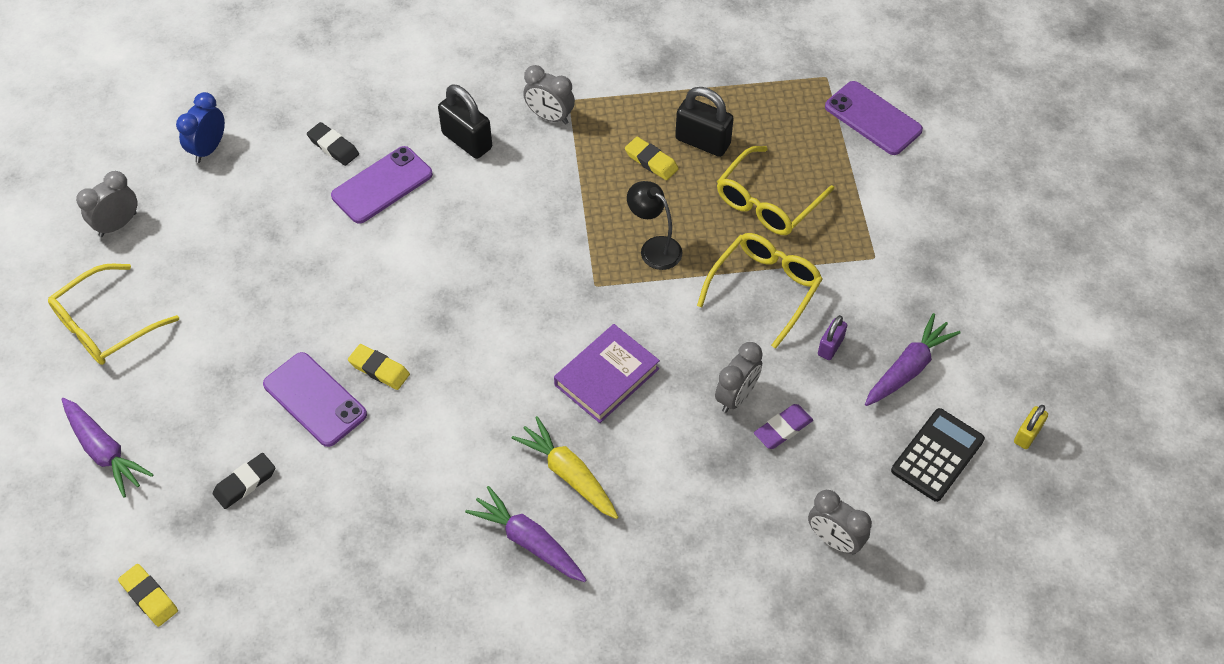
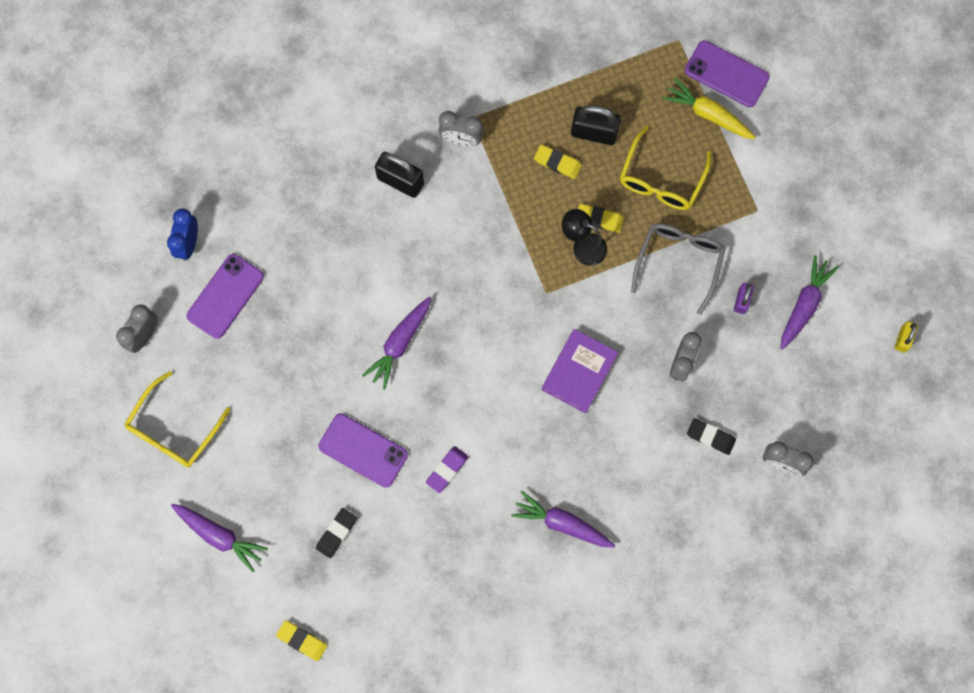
camera: 15 degrees left, 20 degrees up
(333, 146) = (292, 215): black eraser -> black eraser (710, 437)
(379, 369) = (403, 411): yellow eraser -> yellow eraser (599, 219)
(382, 185) = (346, 242): purple phone -> purple phone (225, 296)
(403, 298) = (400, 343): none -> purple carrot
(568, 474) = (575, 461): yellow carrot -> yellow carrot (708, 114)
(764, 289) = (679, 262): yellow glasses -> grey glasses
(783, 429) = (723, 382): purple eraser -> purple eraser (447, 470)
(937, 455) = (841, 374): black calculator -> none

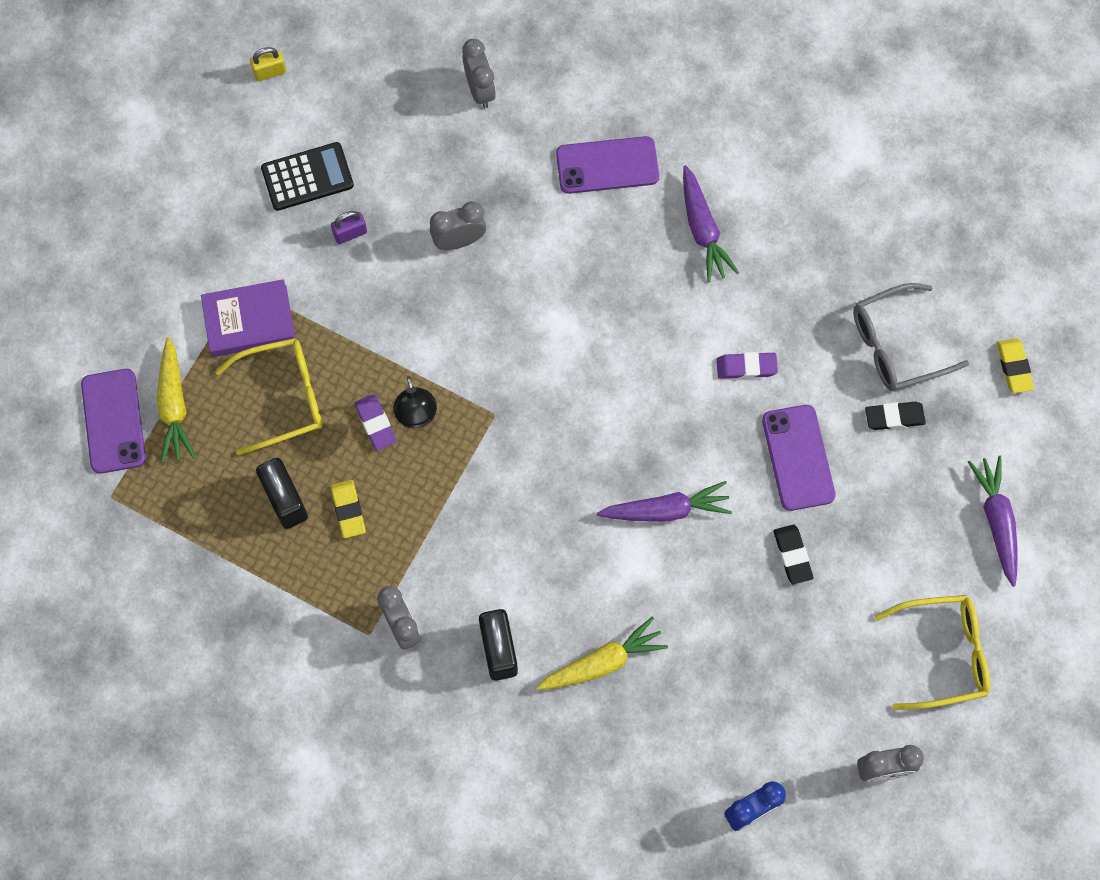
camera: 130 degrees left, 5 degrees down
(225, 296) = (770, 722): purple phone -> purple phone (607, 165)
(342, 232) = (602, 662): none -> yellow carrot
(579, 372) = (548, 323): purple book -> purple book (249, 321)
(599, 219) = (375, 423): yellow eraser -> purple eraser
(679, 262) = (358, 317): grey glasses -> grey glasses (896, 345)
(710, 437) = (508, 165): black eraser -> black eraser (792, 555)
(804, 305) = (307, 177): purple carrot -> black calculator

